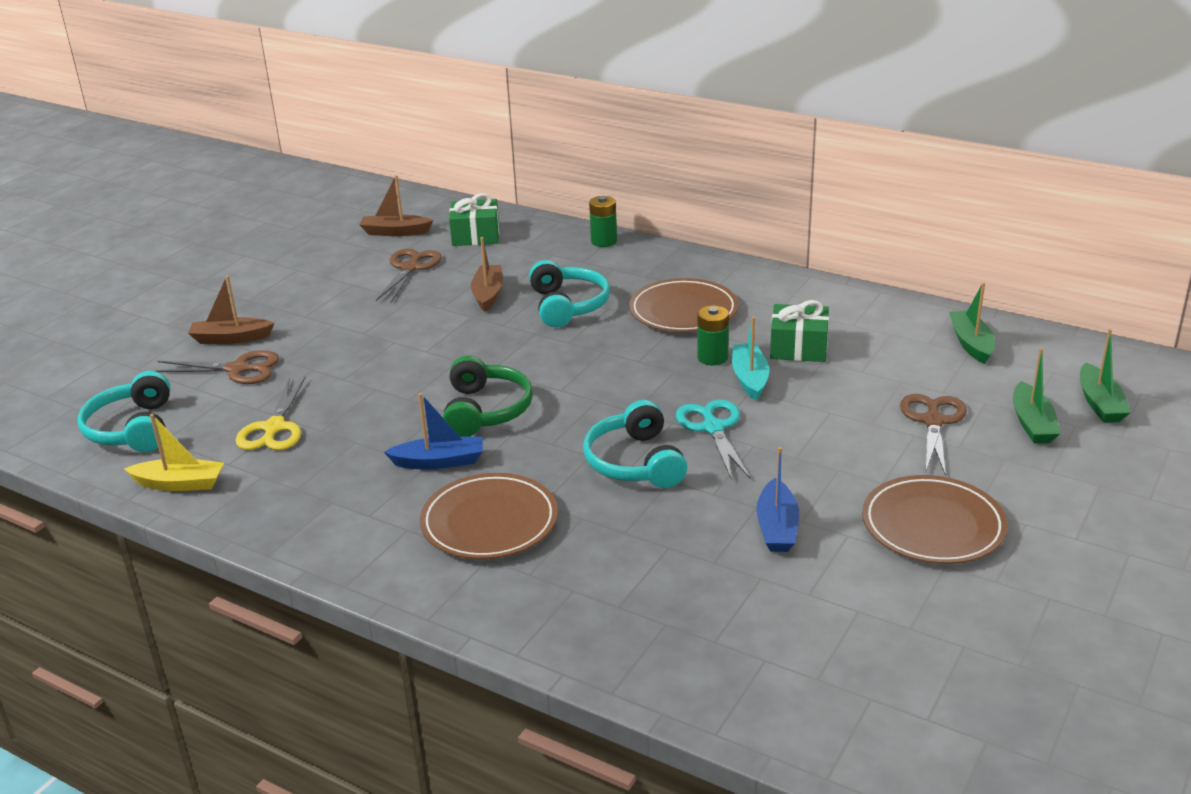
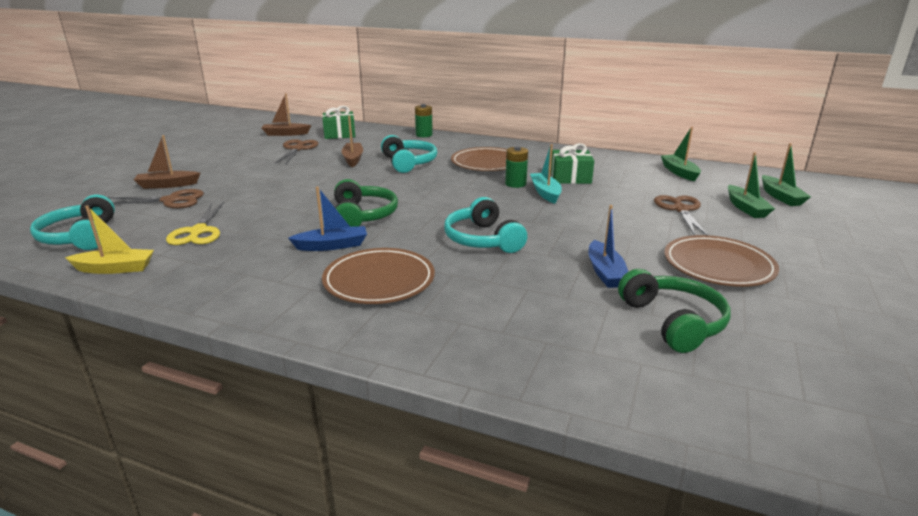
camera: 10 degrees left, 5 degrees down
(713, 428) = (532, 219): turquoise scissors -> none
(829, 607) = (673, 322): none -> green headphones

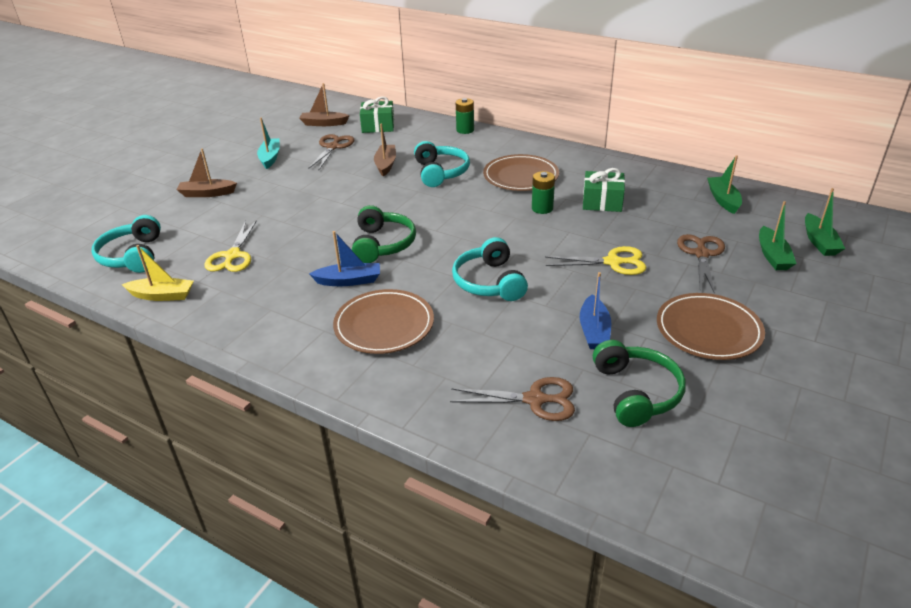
camera: 10 degrees right, 10 degrees up
(171, 201) = (210, 215): brown scissors -> brown scissors (535, 400)
(545, 193) = (569, 223): turquoise boat -> turquoise boat (270, 158)
(600, 219) = (612, 262): none -> yellow scissors

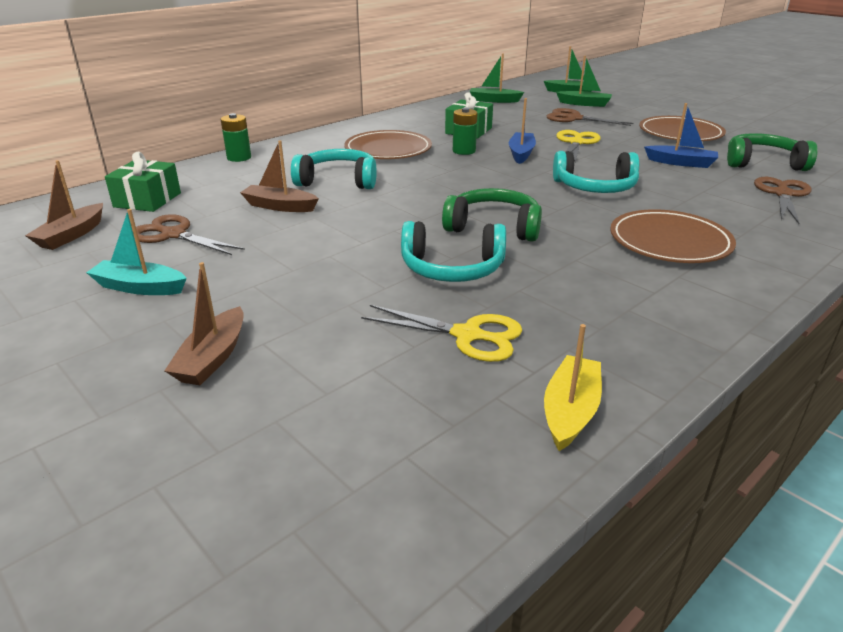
camera: 75 degrees left, 5 degrees down
(133, 256) = (407, 455): turquoise headphones -> turquoise headphones (452, 268)
(349, 281) = (571, 253): blue boat -> blue boat (521, 153)

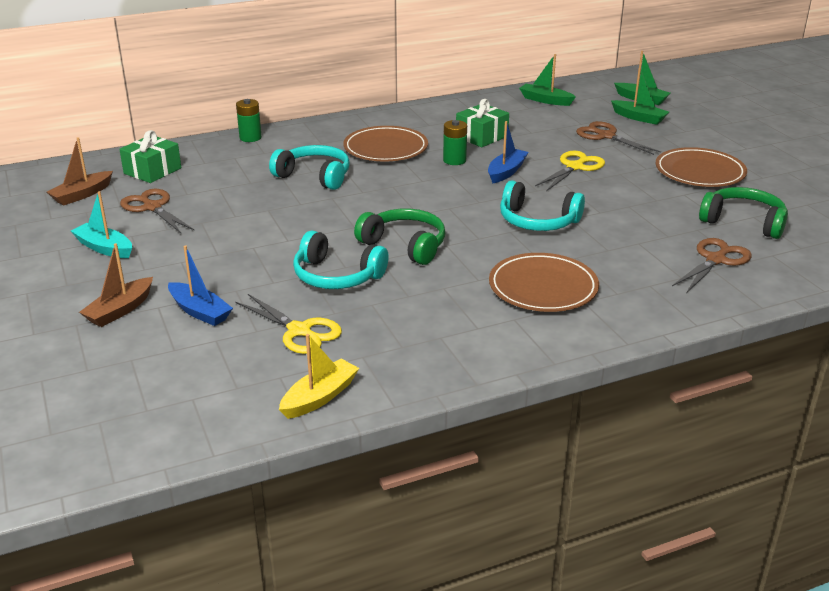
camera: 20 degrees right, 0 degrees up
(280, 206) = (248, 194): brown boat -> none
(681, 163) = (655, 208): blue boat -> blue boat (200, 311)

